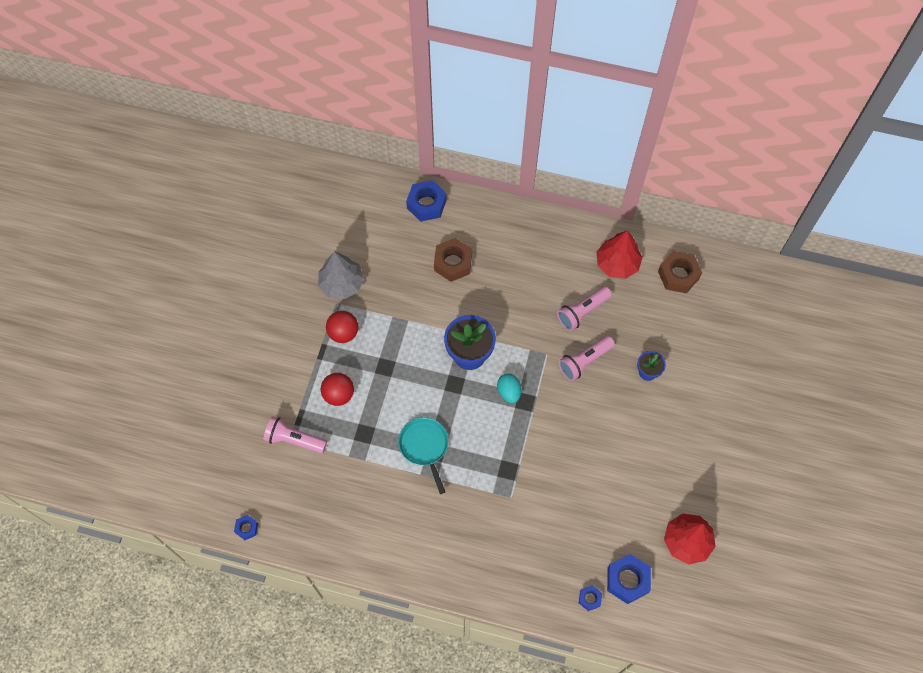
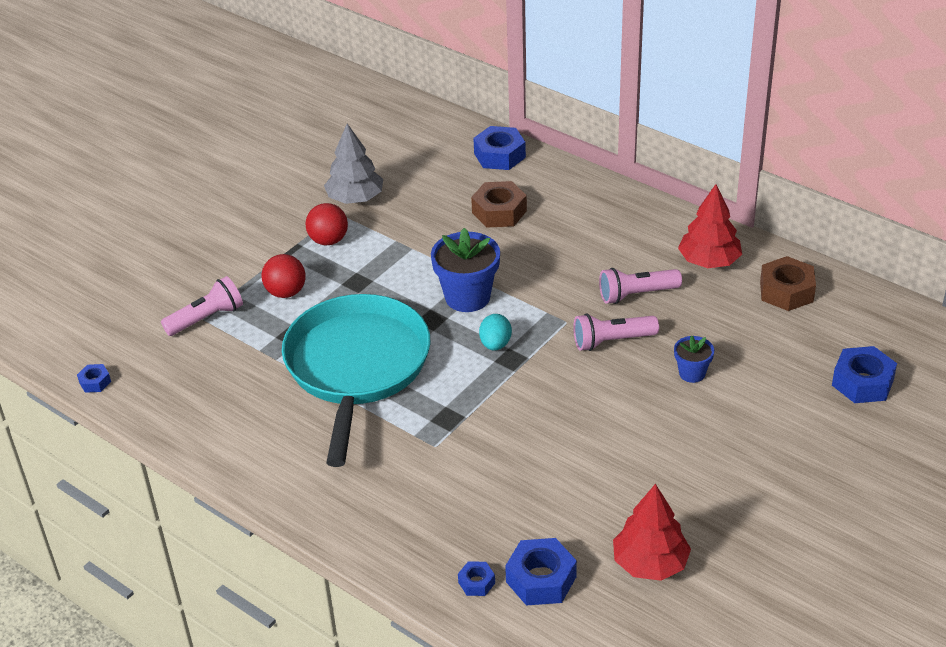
camera: 25 degrees right, 25 degrees down
(294, 440) = (206, 318): pink flashlight -> pink flashlight turned 105 degrees clockwise
(424, 446) = (356, 367): turquoise pan -> turquoise pan, size x2.16
(756, 342) = (862, 382): none -> blue nut

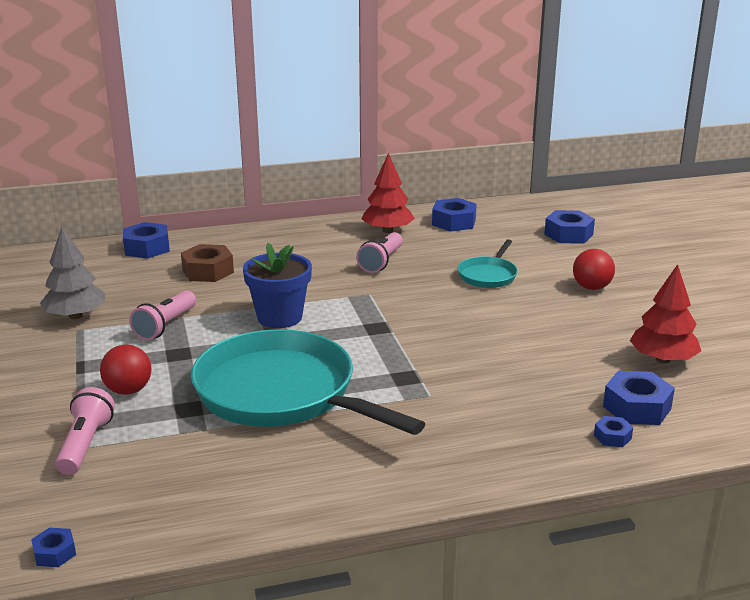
camera: 55 degrees left, 15 degrees down
(328, 240) = (102, 346): red ball -> red ball (591, 287)
(495, 344) = (351, 327): turquoise egg -> none
(612, 341) = (416, 287): pink flashlight -> pink flashlight (165, 326)
(692, 373) = (488, 275): blue flower pot -> turquoise pan
(786, 291) = (453, 222): brown nut -> blue nut

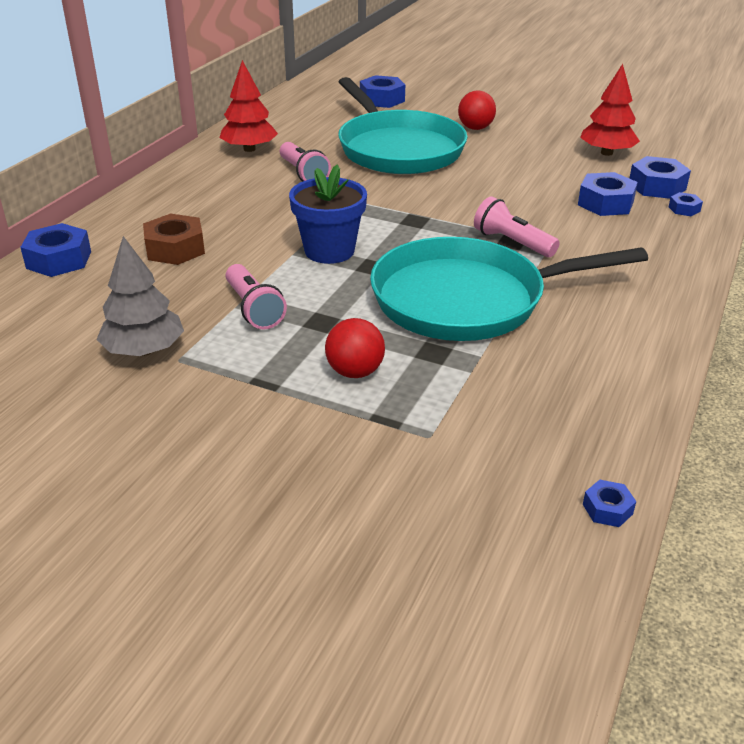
camera: 50 degrees left, 10 degrees up
(85, 445) = (429, 430): pink flashlight -> pink flashlight (512, 243)
(453, 222) = (284, 122): blue nut -> blue nut (605, 203)
(488, 275) = (398, 149): turquoise pan -> turquoise pan, size x2.16

